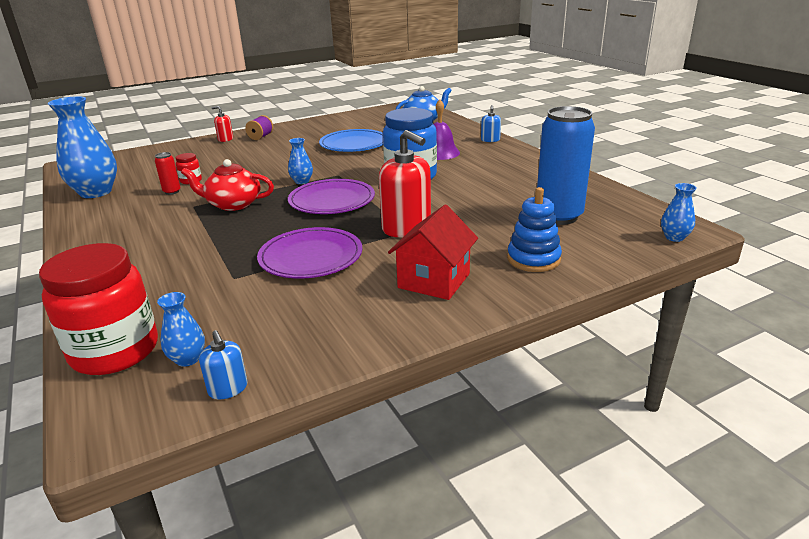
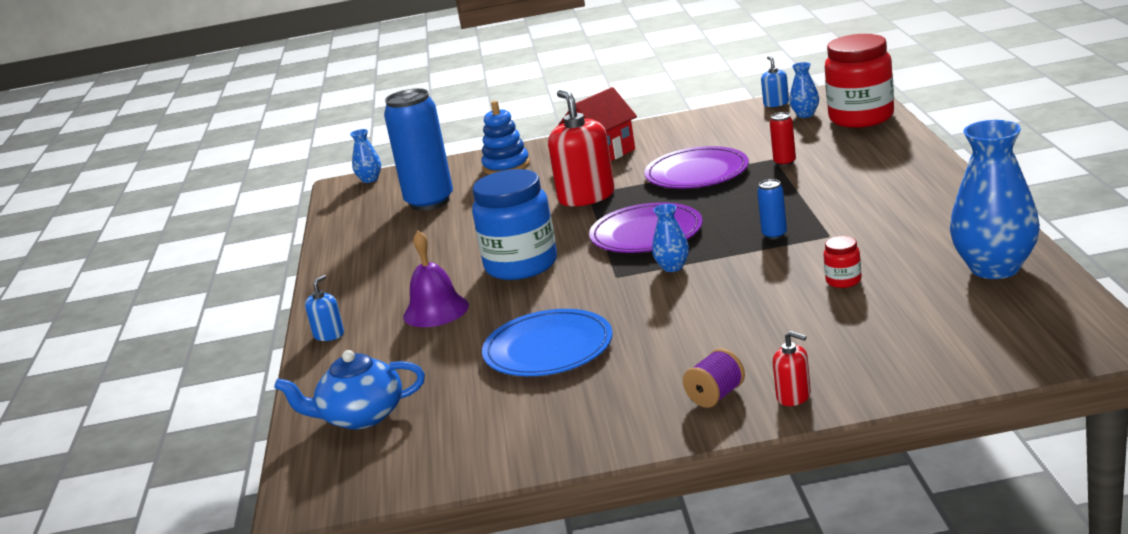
camera: 155 degrees left, 5 degrees down
(172, 192) = (868, 261): red can -> red can (784, 162)
(233, 204) = (774, 235): red teapot -> blue can

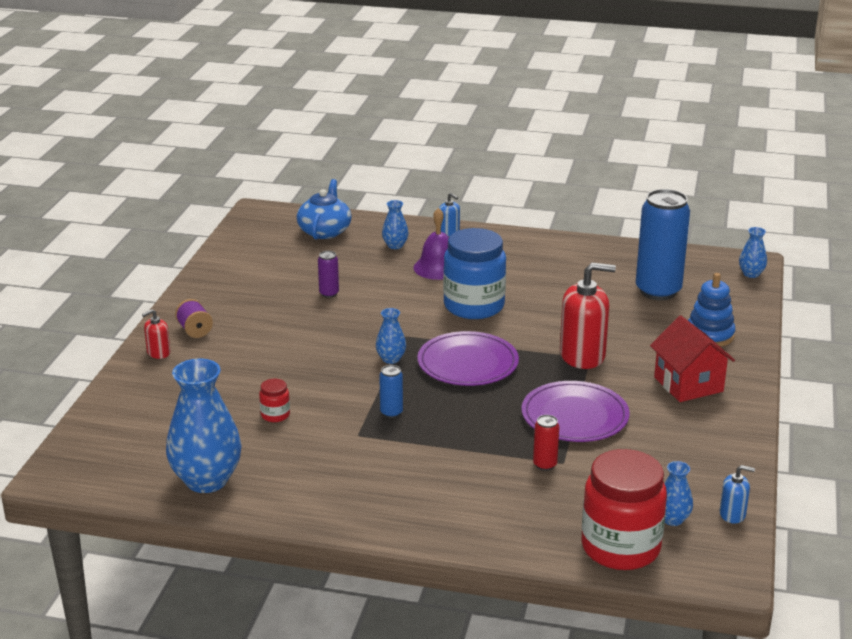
camera: 105 degrees right, 5 degrees up
(386, 354) = (395, 245): none -> blue vase
(548, 349) = (329, 293): blue plate -> purple can

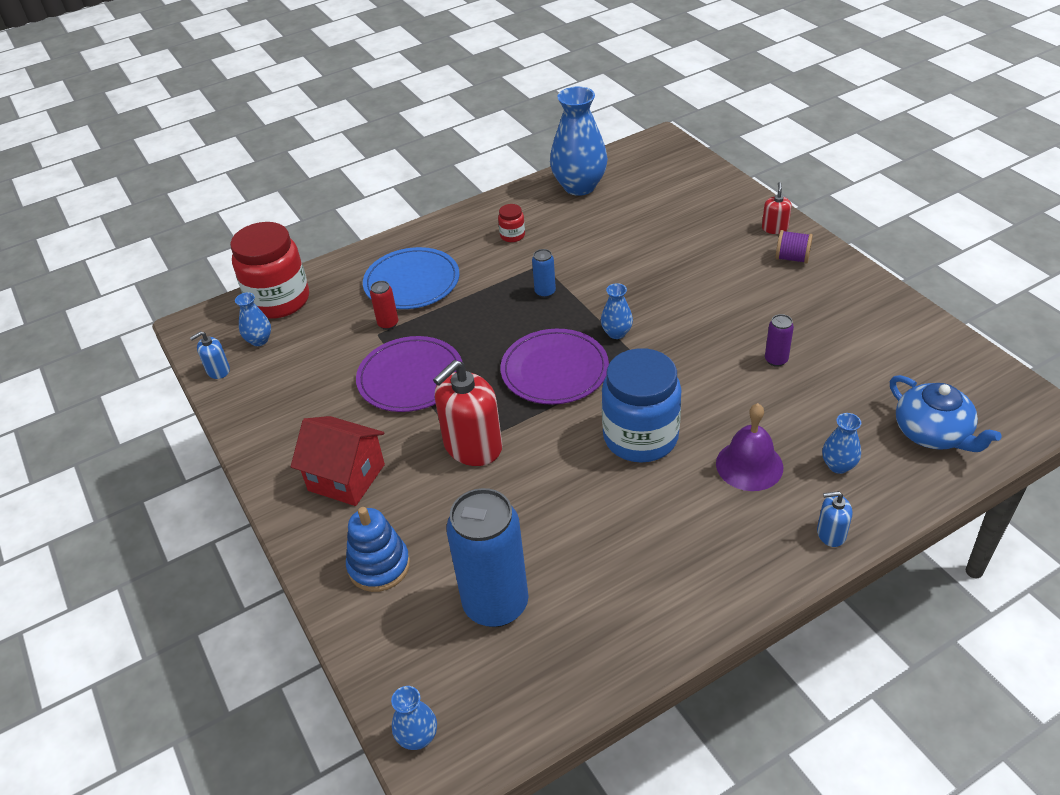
camera: 140 degrees right, 15 degrees up
(275, 415) = (615, 242): red jar -> red jar (512, 235)
(481, 487) = (412, 282): none -> blue plate

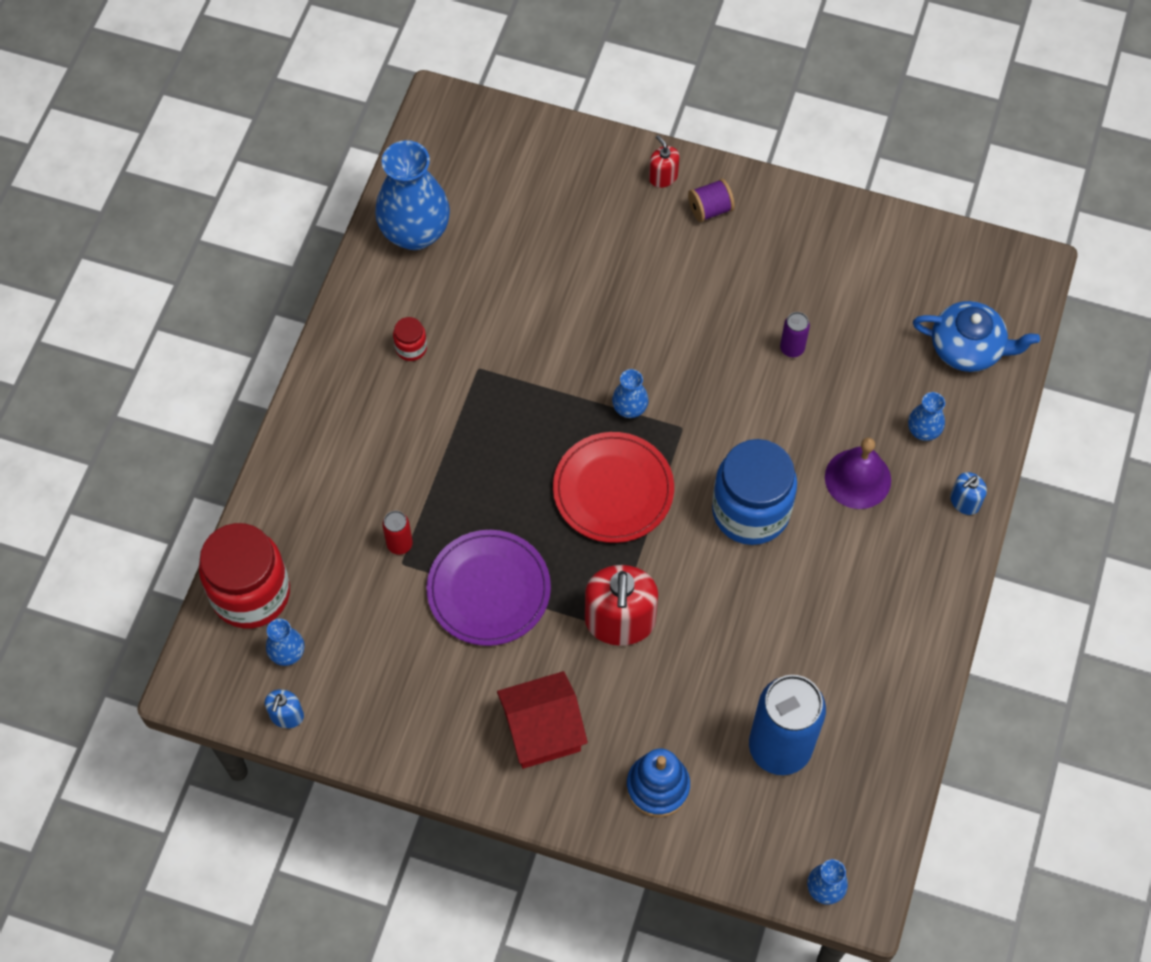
camera: 45 degrees left, 20 degrees up
(412, 282) = (368, 477): blue plate -> none
(545, 292) = (516, 402): blue can -> none
(554, 370) = (613, 490): purple plate -> red plate

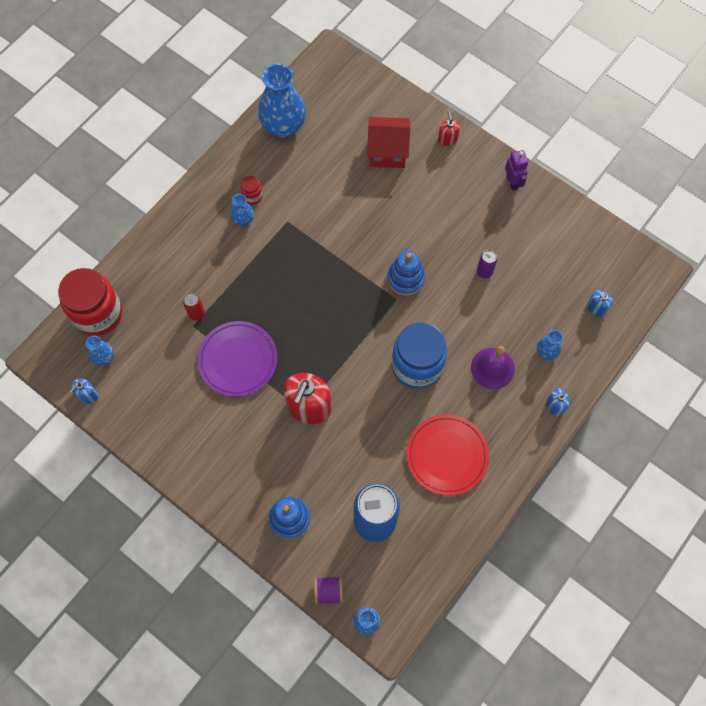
camera: 20 degrees right, 5 degrees up
(542, 731) = (234, 459): red house -> red house (387, 152)
(613, 490) = (338, 324): red plate -> red plate (447, 455)
(629, 408) = (368, 276): blue vase -> blue vase (243, 220)
(684, 394) = (405, 279): none -> blue stacking toy
(710, 209) = (468, 168): purple spool -> purple spool (328, 591)
(780, 209) = (512, 182): none -> purple robot
(968, 348) = (596, 308): blue teapot -> blue soap dispenser

